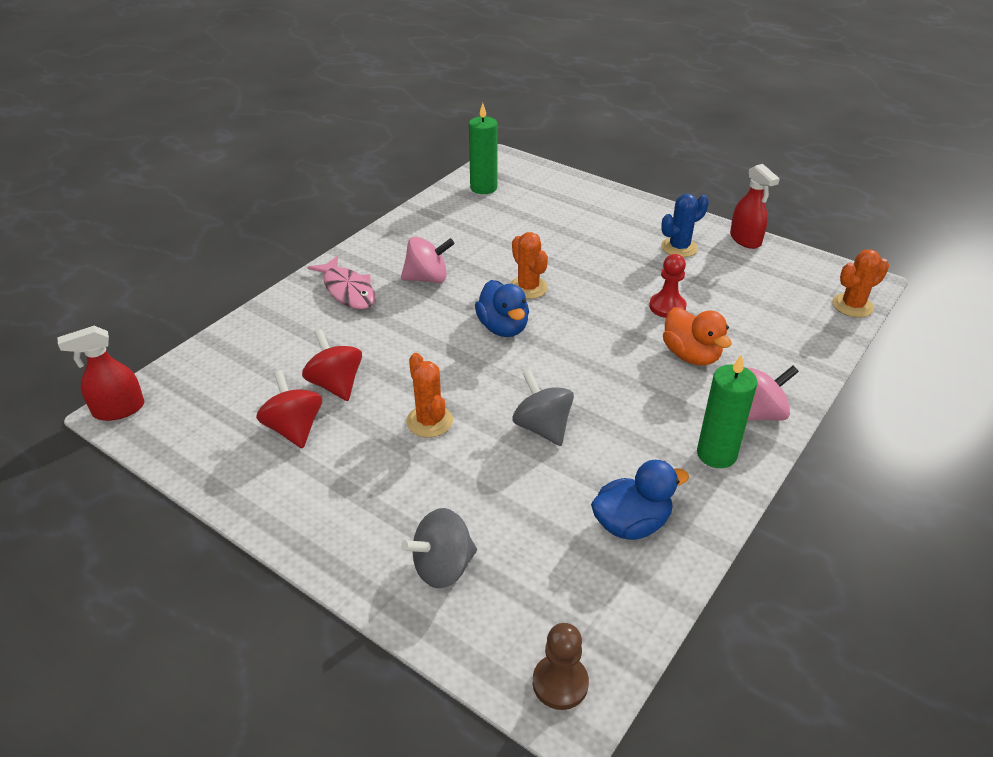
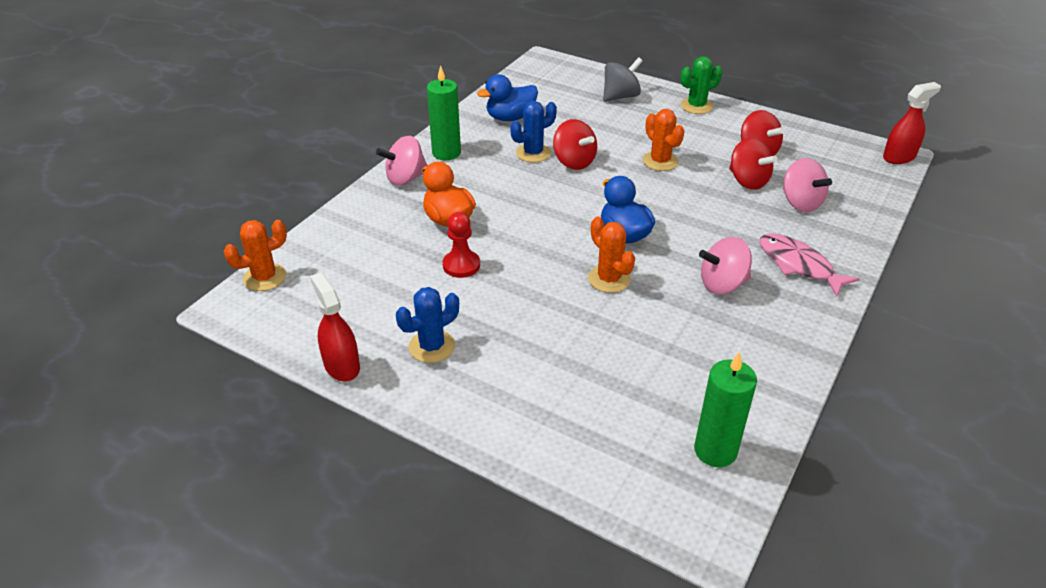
camera: 175 degrees right, 0 degrees up
(295, 353) = (800, 203): none -> pink spinning top
(326, 532) = (696, 106): none -> green cactus
(542, 427) = (574, 162): grey spinning top -> red spinning top
(560, 683) = (549, 66): brown pawn -> none
(596, 446) = (533, 153): none -> blue cactus

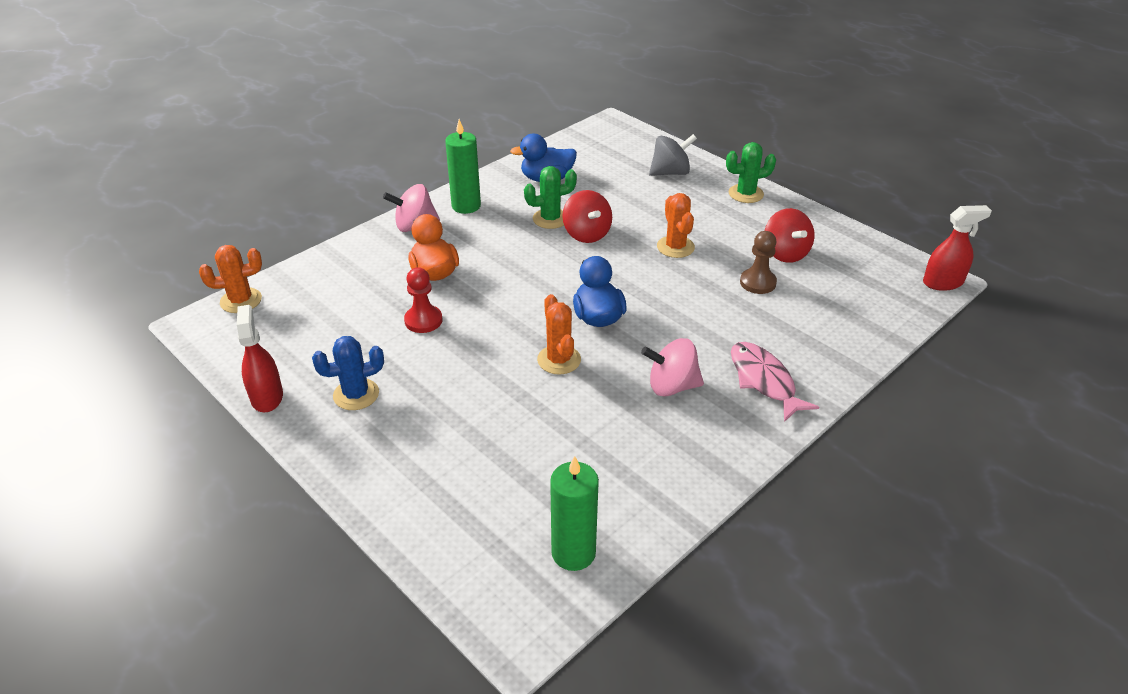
camera: 15 degrees right, 0 degrees up
(533, 153) = (550, 219): blue cactus -> green cactus
(748, 181) = (757, 282): red spinning top -> brown pawn
(800, 203) = (803, 315): pink spinning top -> none

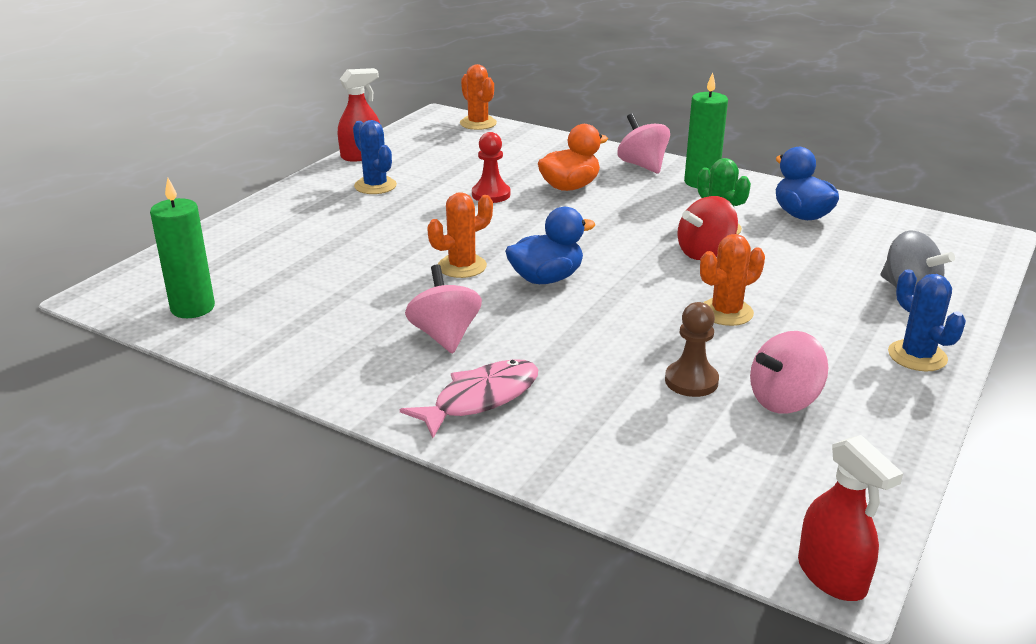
camera: 75 degrees right, 10 degrees down
(746, 194) = (917, 356): green cactus -> blue cactus
(785, 253) = (784, 400): red spinning top -> pink spinning top

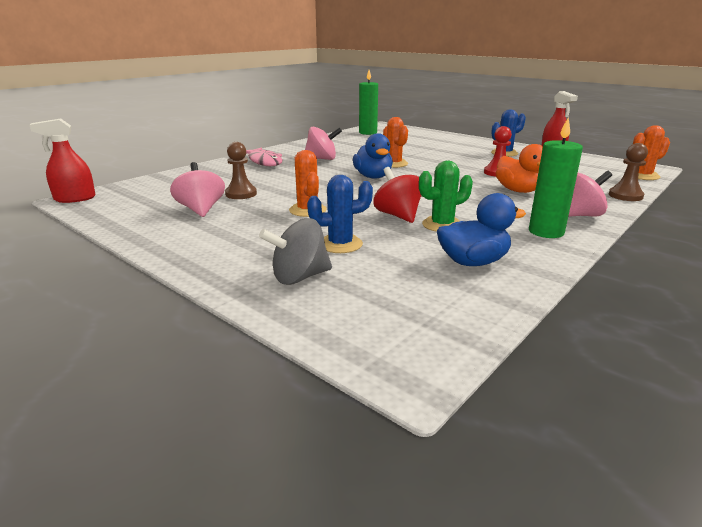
camera: 100 degrees right, 5 degrees down
(562, 139) = (625, 196): none -> brown pawn
(917, 356) = (204, 255): blue cactus -> blue cactus (340, 244)

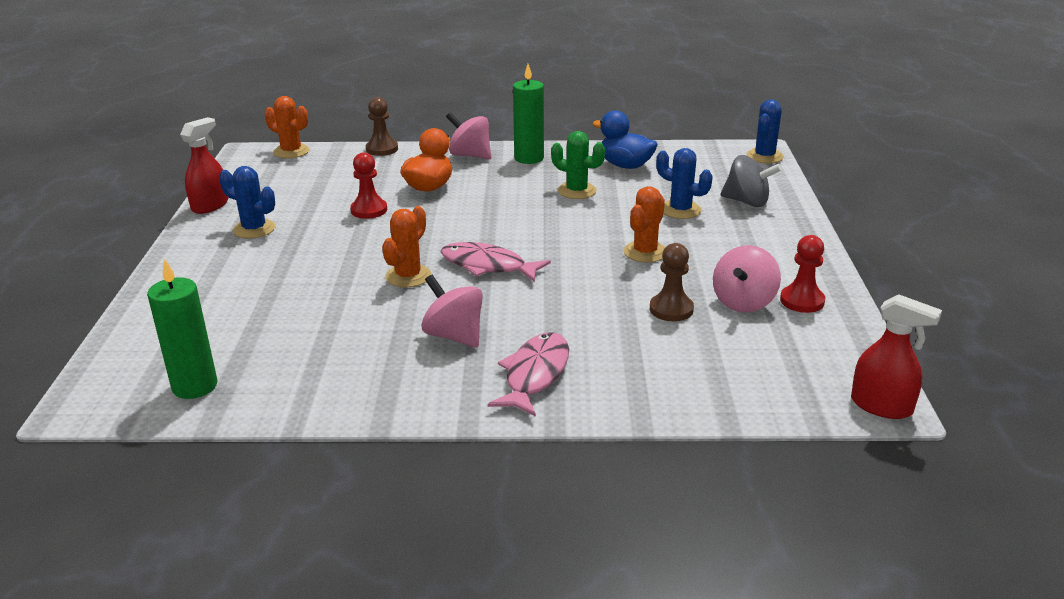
camera: 130 degrees left, 5 degrees up
(160, 223) = (802, 301): none -> red pawn
(373, 177) = (488, 266): blue duck -> pink fish
(382, 359) = (764, 156): none -> blue cactus
(398, 215) = (586, 212): red spinning top -> none

